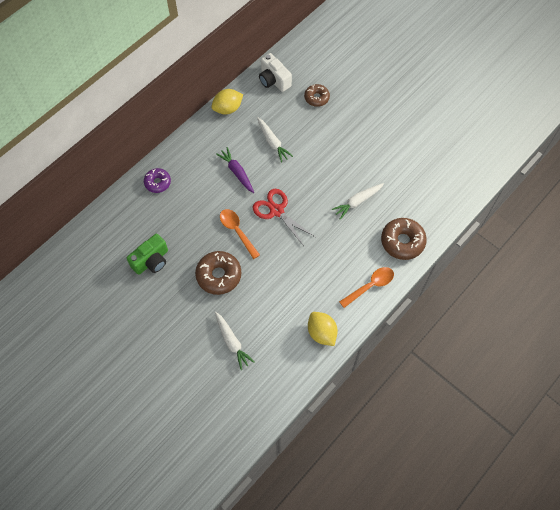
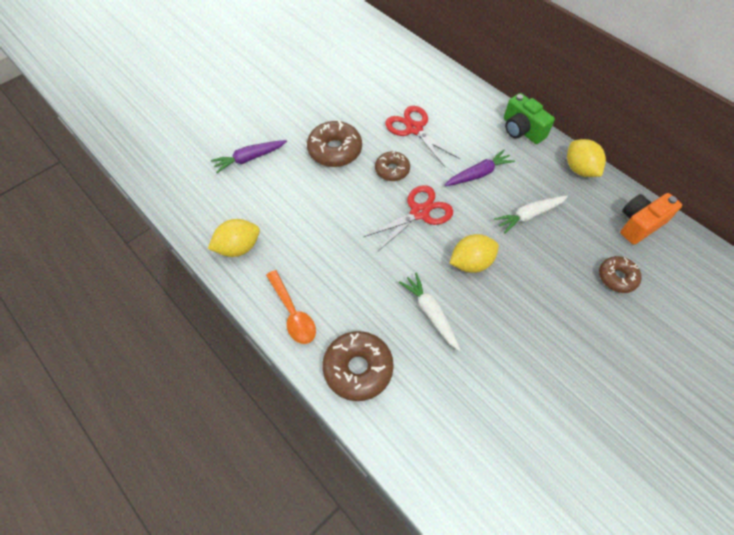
camera: 95 degrees right, 5 degrees down
(151, 261) = (361, 94): green camera -> green camera (521, 130)
(157, 182) = (462, 100): purple donut -> none
(192, 217) = (414, 129): none -> red scissors
(232, 342) = (249, 158): white carrot -> purple carrot
(237, 231) = (392, 170): orange spoon -> brown donut
(273, 80) = (639, 224): white camera -> orange camera
(316, 178) = (471, 263): none -> yellow lemon

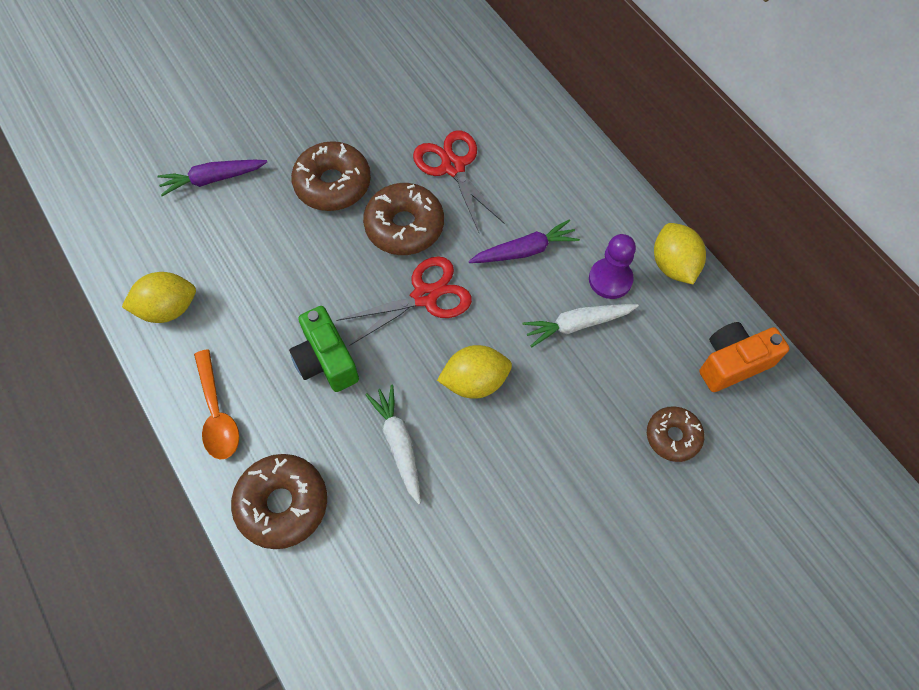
camera: 10 degrees right, 5 degrees up
(392, 170) = (404, 226): brown donut -> brown donut, size x1.60
(521, 130) = (608, 191): green camera -> green camera (326, 360)
(541, 184) = (610, 279): none -> purple pawn

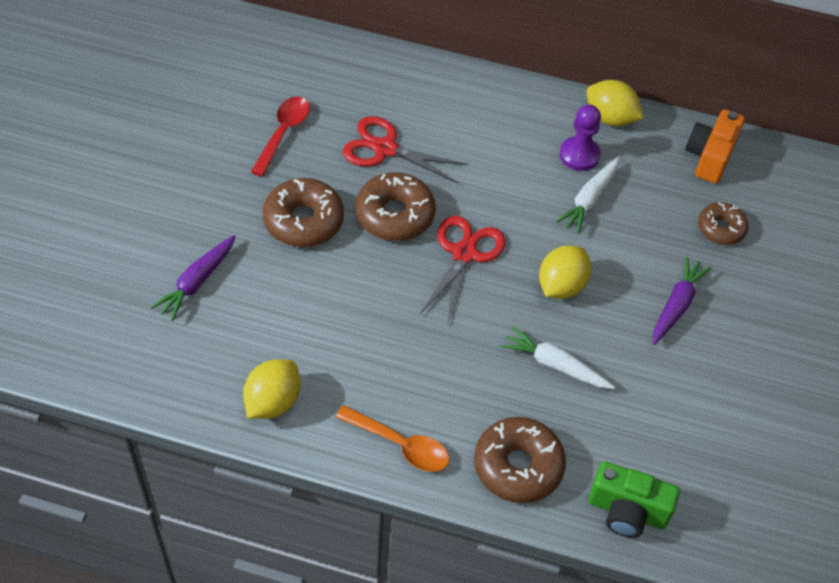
camera: 45 degrees left, 10 degrees down
(326, 360) = (441, 348): green camera -> green camera (627, 511)
(389, 104) = (283, 133): none -> red spoon
(525, 250) = (501, 174): purple carrot -> purple carrot (676, 305)

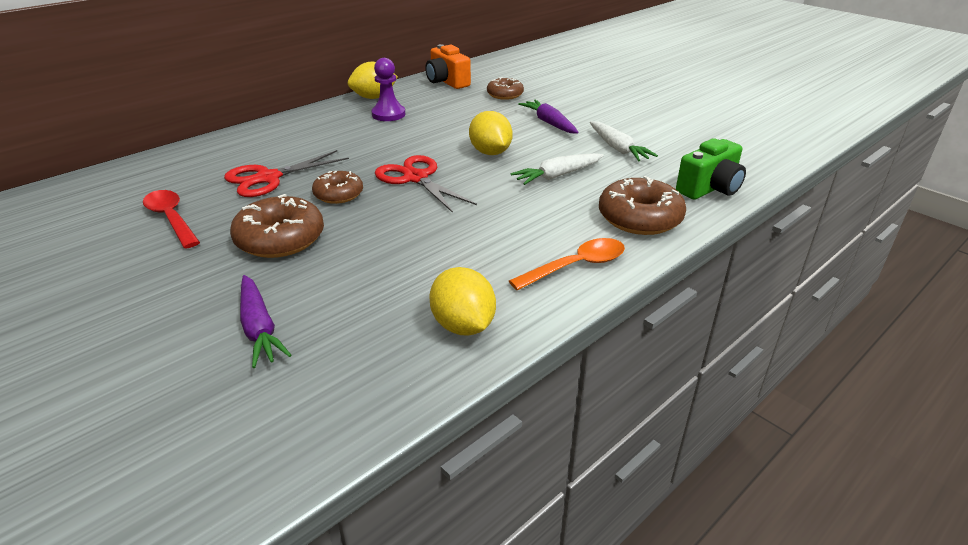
camera: 55 degrees left, 20 degrees down
(395, 215) = (338, 194): brown donut -> brown donut, size x0.63
(589, 200) = (430, 122): white carrot -> white carrot (618, 148)

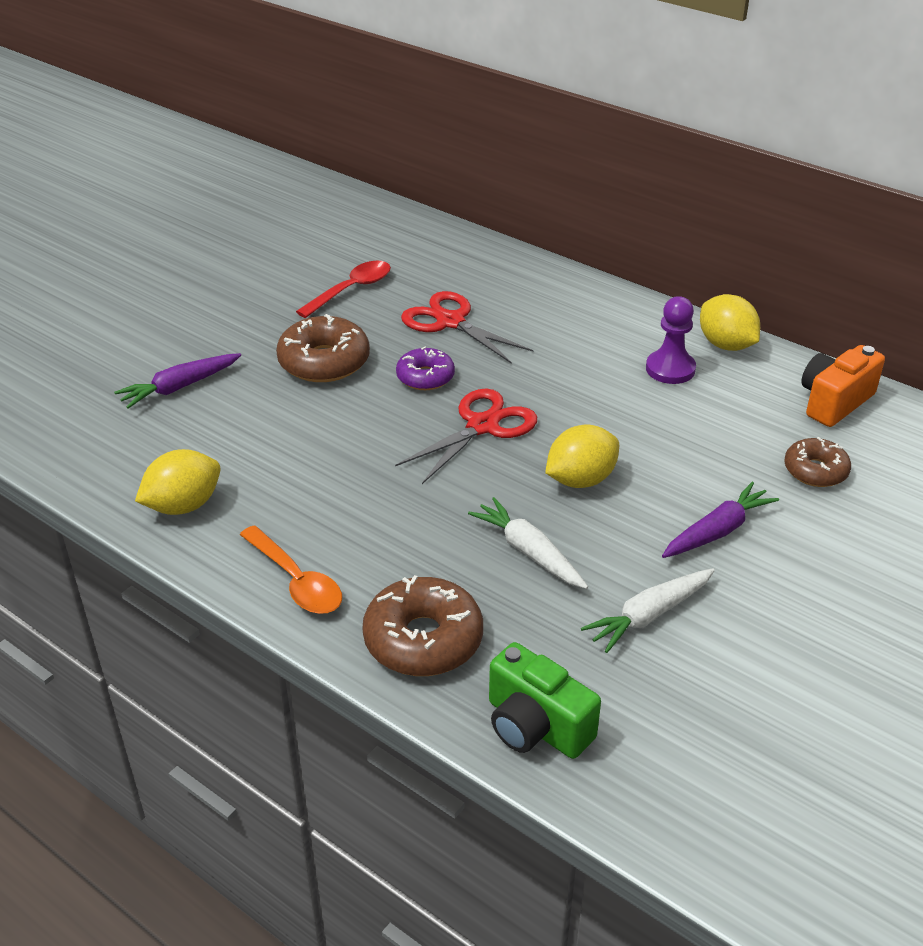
camera: 80 degrees right, 5 degrees up
(338, 194) = (425, 377): brown donut -> purple donut

